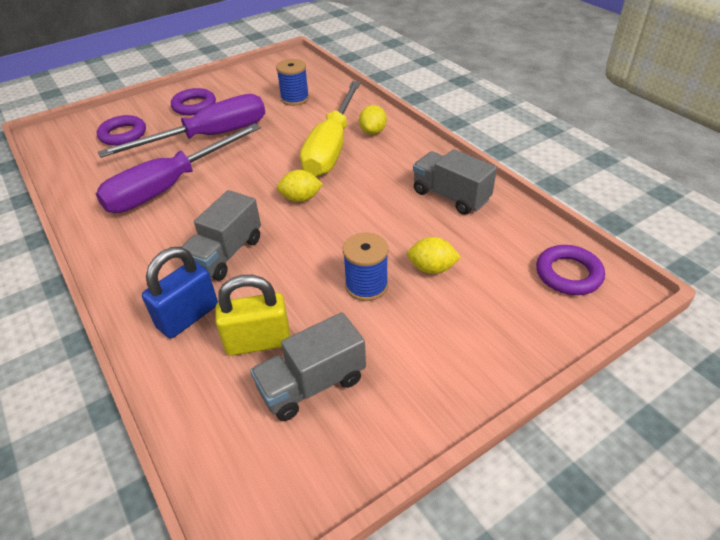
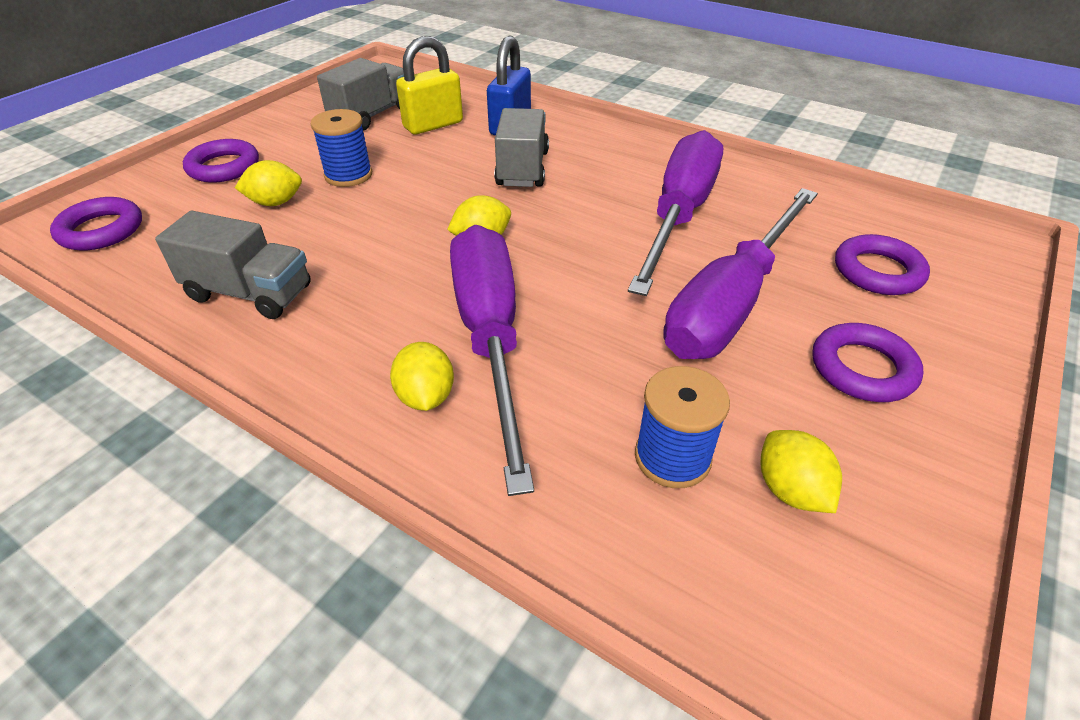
camera: 155 degrees right, 0 degrees up
(267, 86) = (790, 490): none -> yellow lemon
(331, 147) = (491, 337): yellow screwdriver -> purple screwdriver
(479, 331) = (224, 167): none -> purple ring

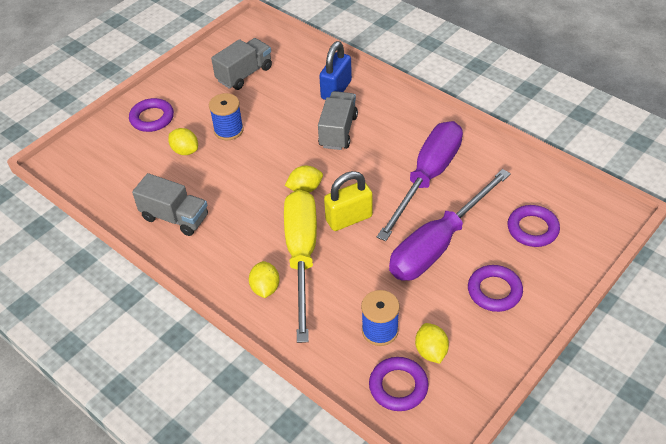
camera: 10 degrees right, 5 degrees up
(101, 230) = (88, 166): purple ring -> purple ring (398, 386)
(275, 202) = (185, 151): yellow lemon -> yellow lemon turned 45 degrees clockwise
(433, 125) = (284, 86): yellow padlock -> yellow padlock (349, 218)
(491, 337) = (302, 256): purple screwdriver -> yellow screwdriver

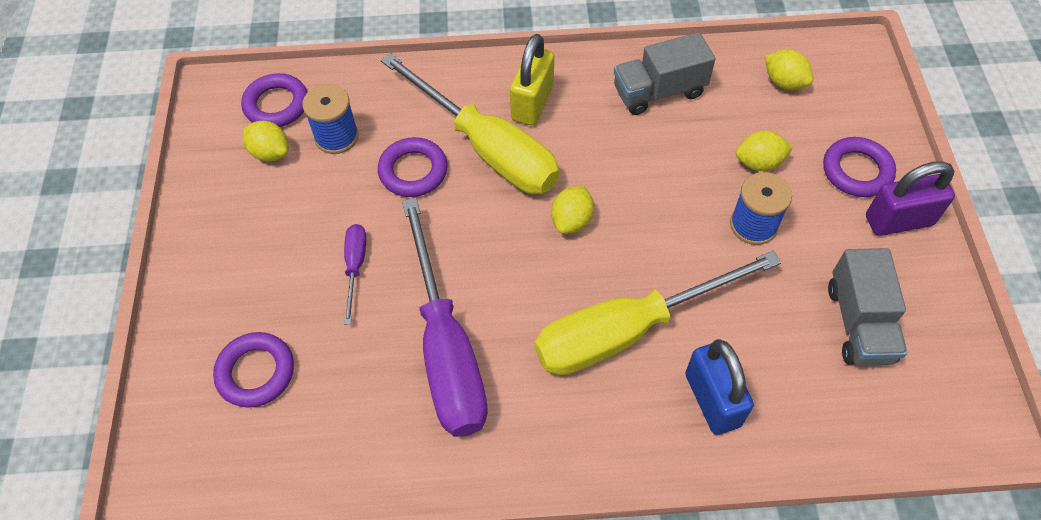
camera: 135 degrees right, 10 degrees up
(170, 91) = (898, 220): none -> purple padlock
(265, 288) = (486, 96): yellow lemon -> yellow lemon (784, 82)
(338, 131) = (628, 330): grey truck -> yellow screwdriver
(349, 218) = (484, 223): yellow padlock -> yellow padlock (532, 103)
(438, 244) = (355, 267): purple screwdriver -> purple screwdriver, size x0.43
(494, 291) = (249, 257): purple ring -> purple ring (413, 171)

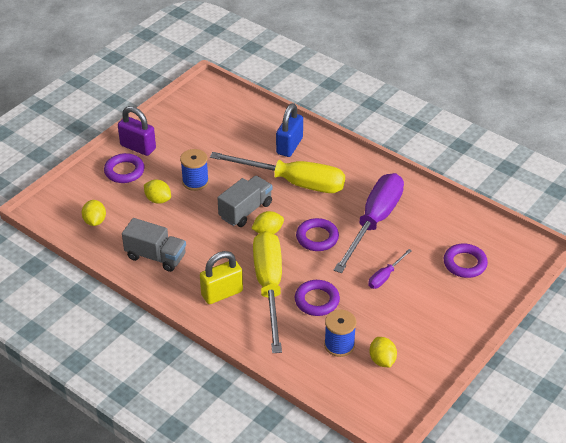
camera: 140 degrees left, 15 degrees down
(276, 105) = (356, 387): purple ring -> purple ring (317, 237)
(859, 323) = (205, 132): grey truck -> grey truck (245, 210)

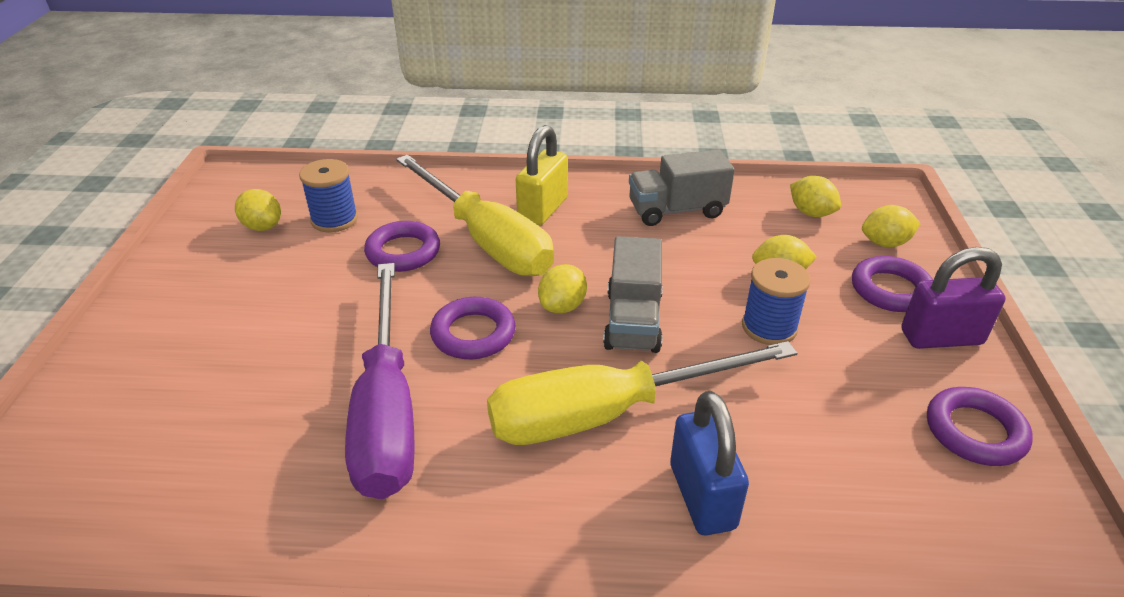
camera: 145 degrees right, 5 degrees down
(90, 190) = (885, 243): none -> yellow lemon
(385, 276) = (312, 326): purple screwdriver -> none
(465, 263) = (159, 413): purple ring -> purple ring (974, 431)

